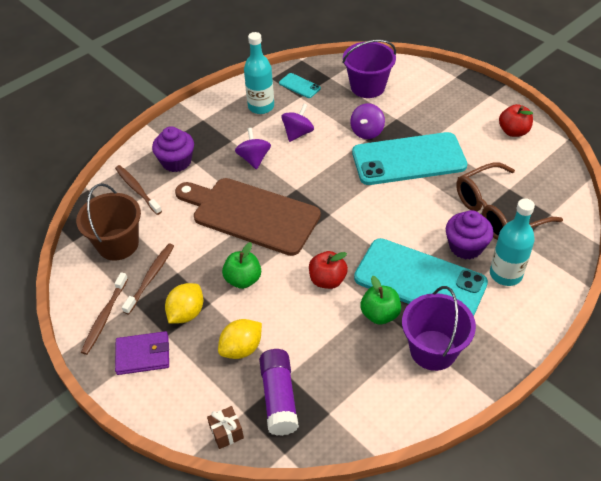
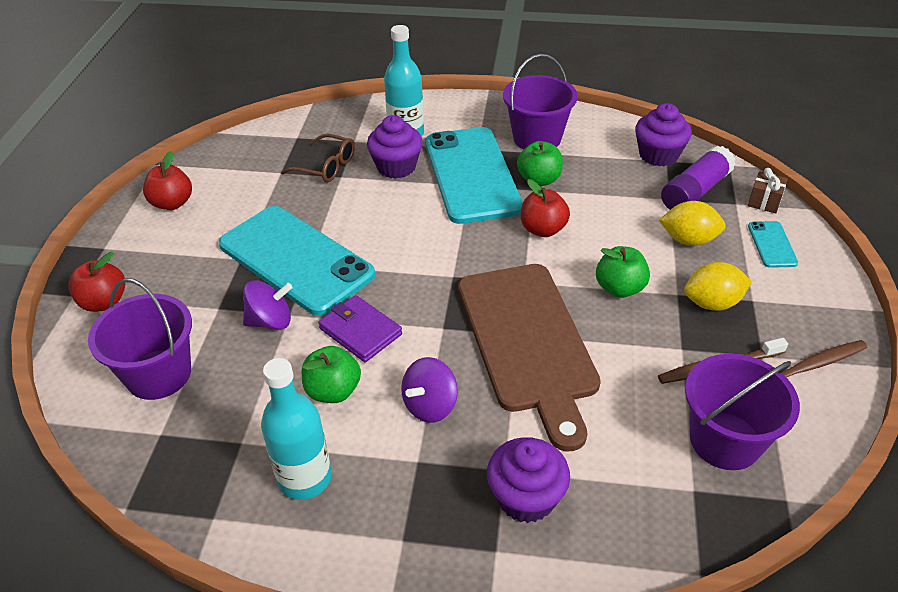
camera: 130 degrees left, 5 degrees down
(118, 244) = (725, 440): brown bucket -> purple bucket
(137, 189) = (626, 503): brown toothbrush -> none
(143, 355) = (794, 301): purple wallet -> purple wallet (360, 331)
(298, 133) = (333, 391): purple spinning top -> green apple
(299, 86) = (210, 461): turquoise phone -> turquoise phone (772, 244)
(340, 414) = (658, 155): none -> purple cupcake
(439, 84) = (104, 302): none -> red apple
(497, 212) = (326, 166): brown glasses -> brown glasses, size x0.59

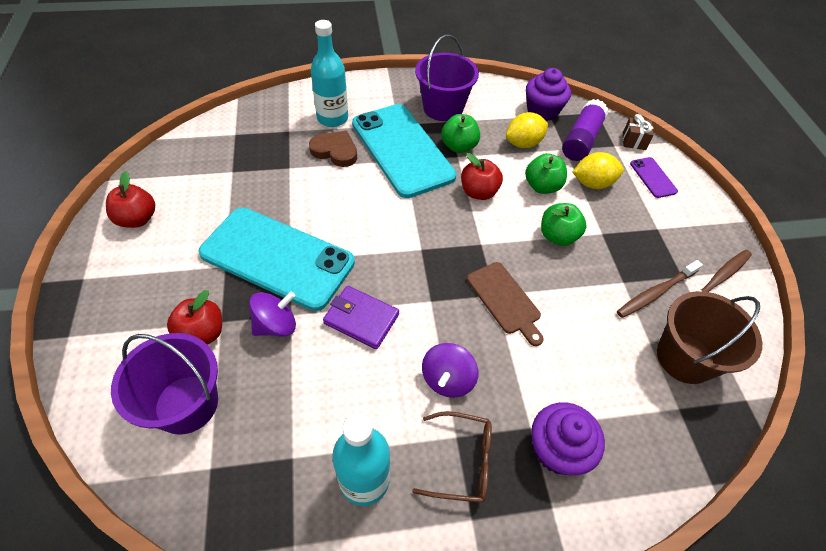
camera: 20 degrees left, 10 degrees up
(104, 302) = (103, 337): red apple -> red apple (202, 334)
(326, 166) = (273, 160): brown glasses -> brown glasses (462, 461)
(333, 391) = (358, 384): green apple -> green apple (542, 186)
(396, 167) = (335, 151): purple cupcake -> brown heart
(528, 342) = (505, 300): brown cutting board -> brown cutting board, size x0.50
(712, 303) = (630, 237): yellow lemon -> yellow lemon (523, 143)
(725, 440) = (685, 358): purple bucket -> brown bucket
(772, 244) = (653, 177): turquoise phone -> purple phone

